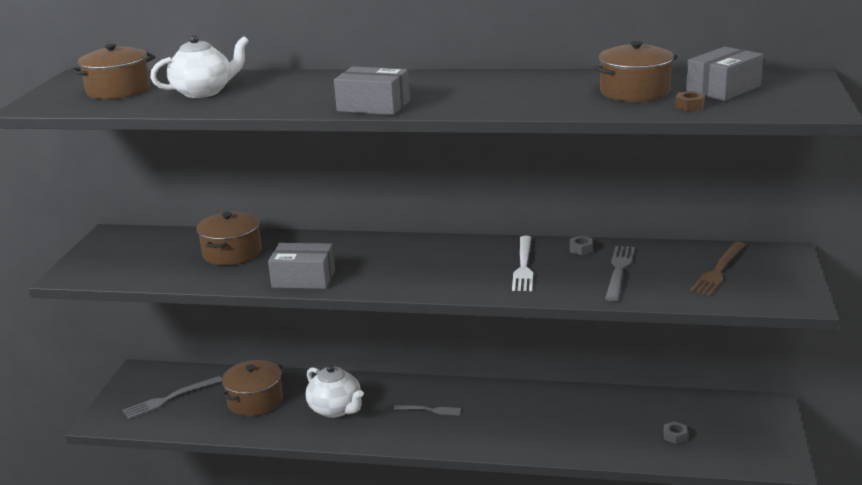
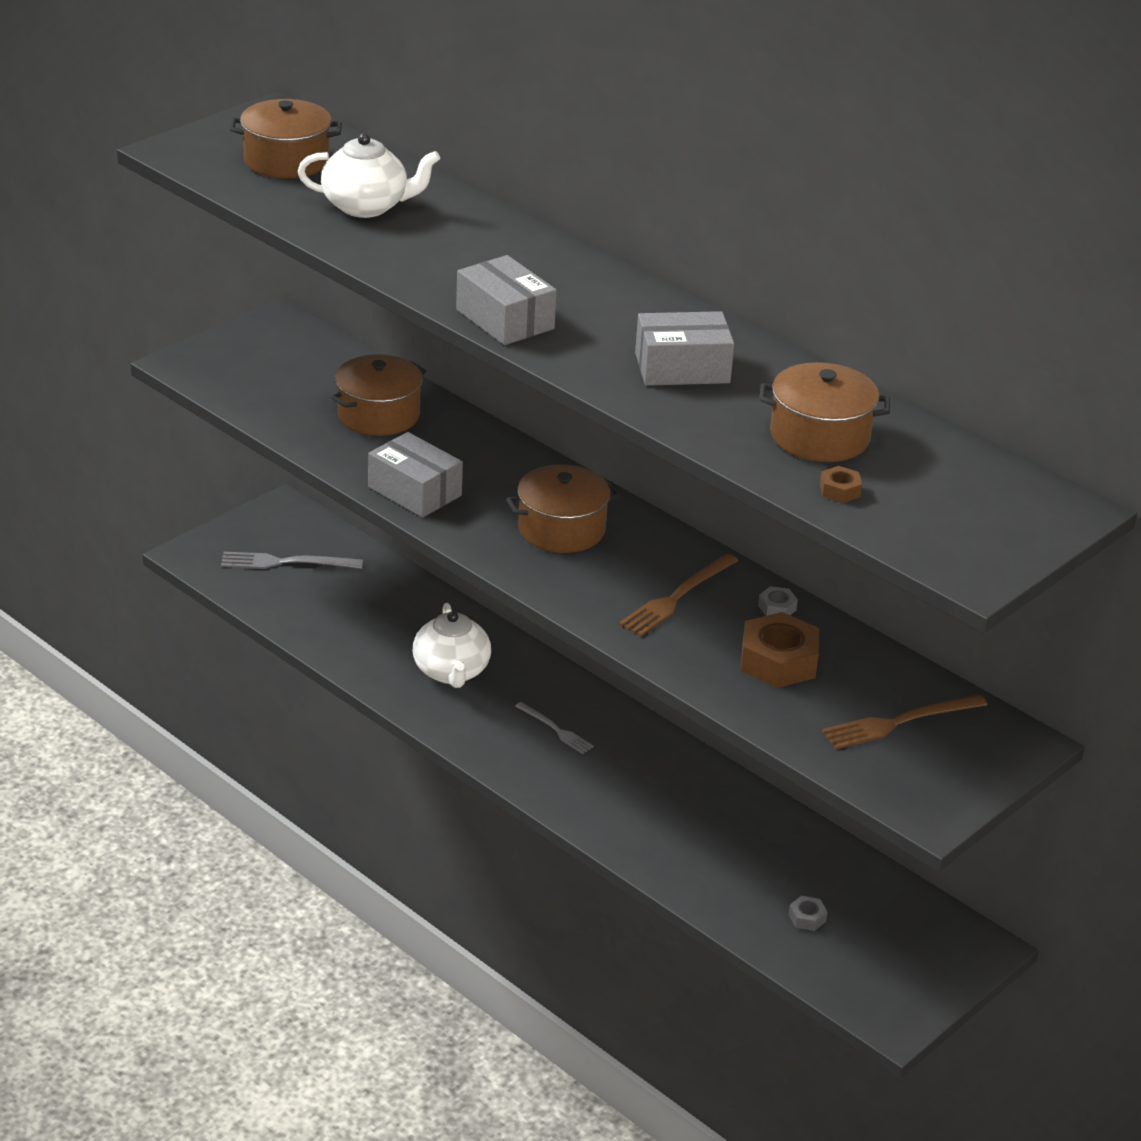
camera: 30 degrees right, 10 degrees up
(255, 401) = (373, 614): brown pot -> brown pot (561, 529)
(523, 266) = (677, 597): white fork -> brown fork
(619, 271) = (778, 661): grey fork -> brown nut
(723, 89) = (929, 483): grey box -> grey box (682, 368)

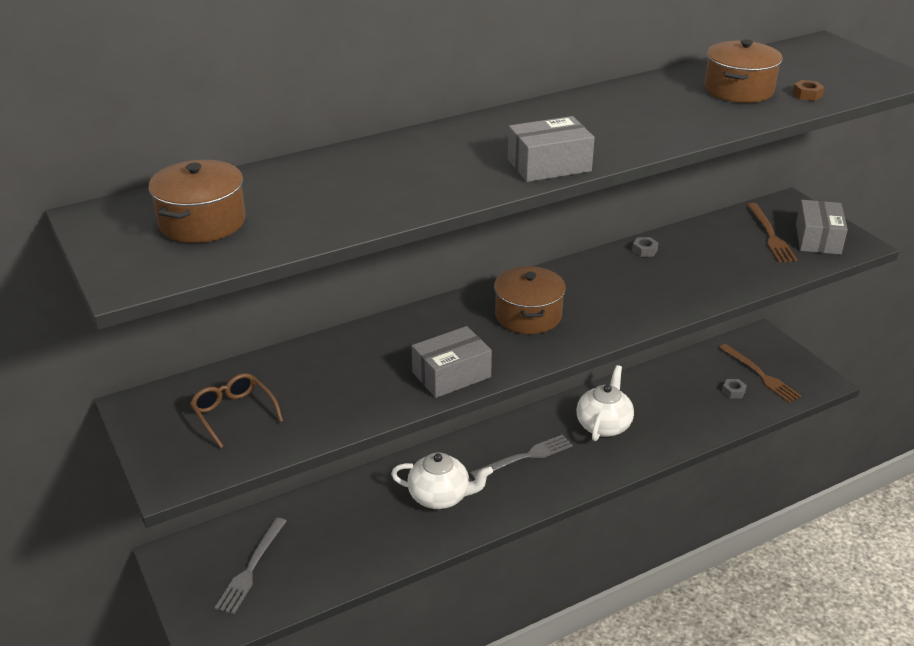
camera: 70 degrees left, 0 degrees up
(290, 374) = (233, 413): none -> brown glasses
(366, 206) = (321, 196): white teapot -> white teapot (603, 425)
(378, 415) = (328, 375): brown pot -> none
(555, 730) = (525, 457): grey fork -> grey fork, size x1.56
(677, 597) = (625, 284): brown fork -> brown fork (760, 375)
(682, 368) = (640, 115): grey box -> grey box (818, 239)
(778, 661) = (703, 262): brown nut -> none

